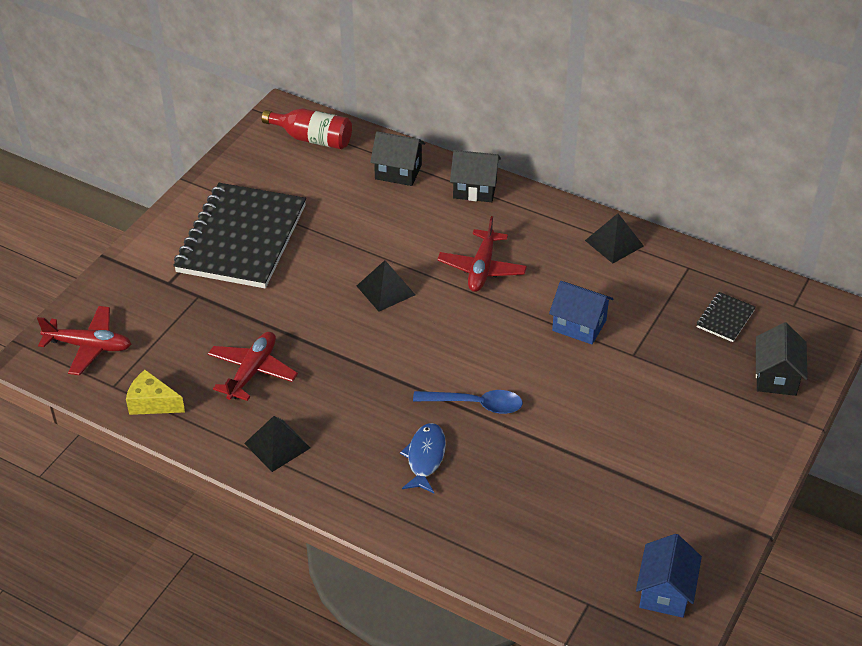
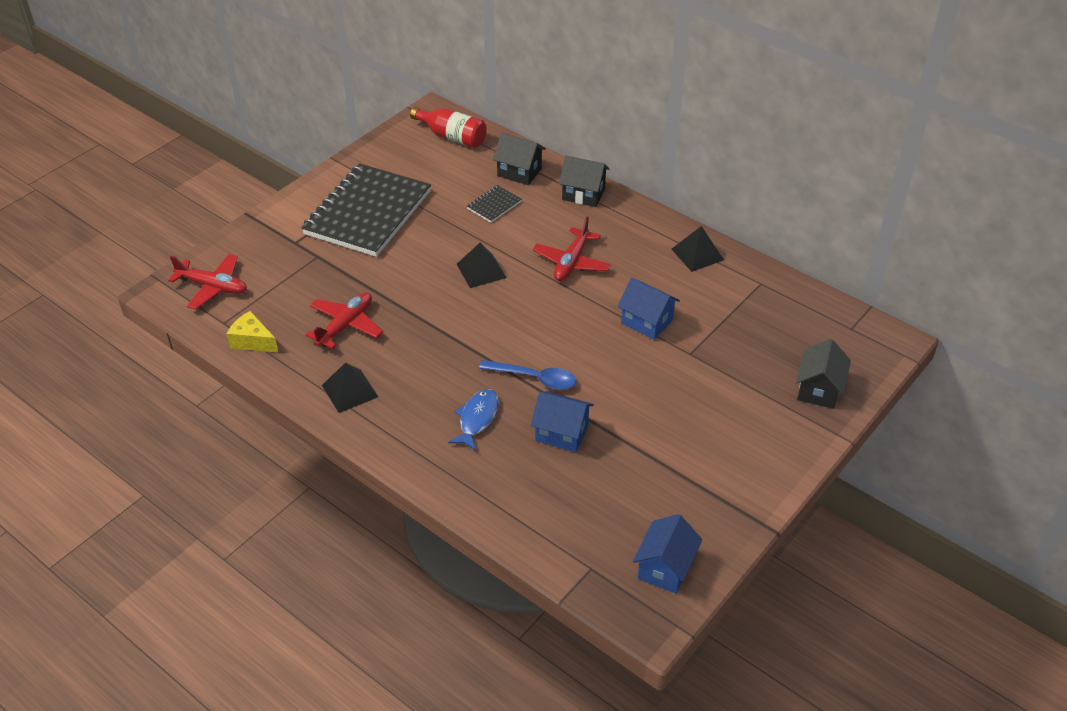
camera: 10 degrees right, 0 degrees up
(520, 461) = (561, 433): none -> blue house
(725, 318) = (784, 332): black notebook -> black notebook (494, 205)

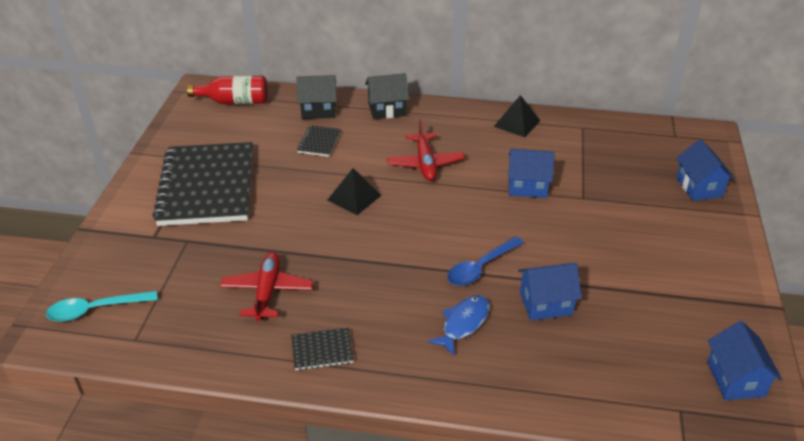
camera: 30 degrees left, 5 degrees down
(213, 287) = (96, 310): red plane -> turquoise spoon
(252, 341) = (181, 345): yellow cheese -> none
(350, 391) = (322, 350): black pyramid -> black notebook
(477, 419) = (463, 324): blue fish -> blue fish turned 45 degrees clockwise
(534, 378) = (480, 268): blue spoon -> blue spoon turned 150 degrees clockwise
(818, 390) = (699, 187): black house -> blue house

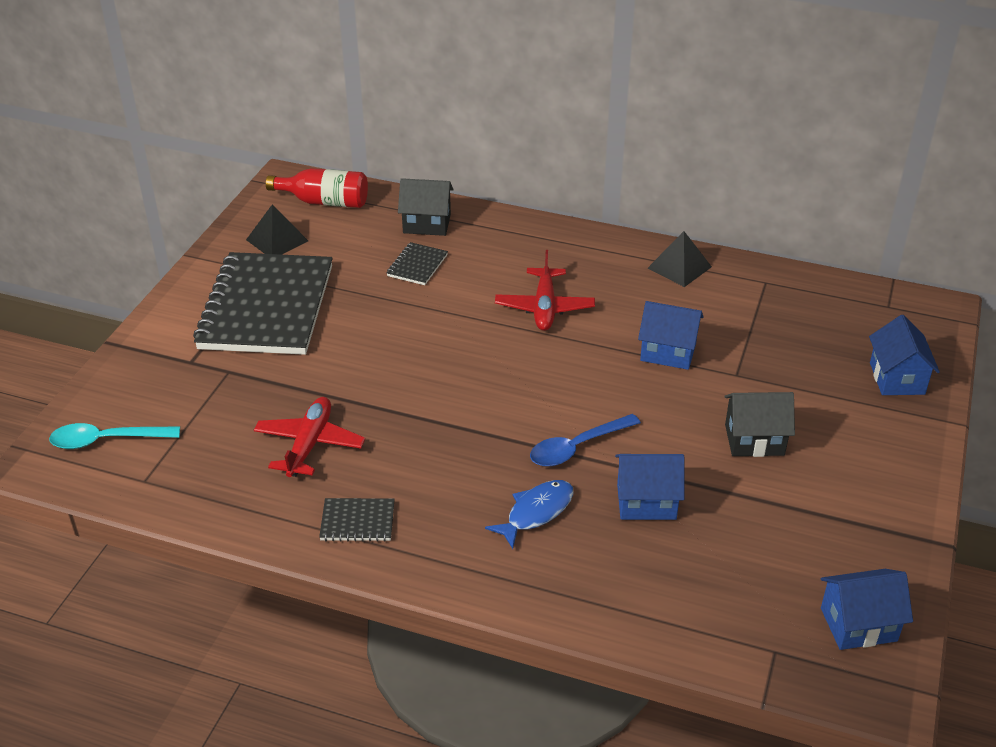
camera: 10 degrees right, 0 degrees up
(354, 197) = (443, 341): black pyramid -> black pyramid (277, 240)
(387, 109) = (514, 232): black house -> black house (754, 440)
(735, 379) = (858, 624): blue house -> blue house turned 75 degrees clockwise

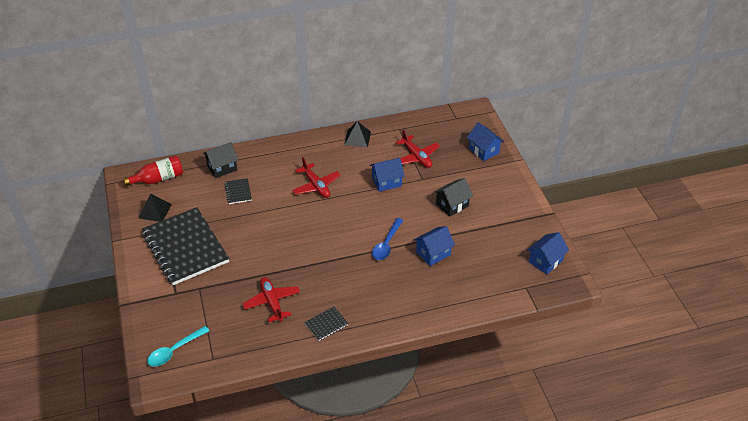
camera: 35 degrees left, 5 degrees up
(536, 512) = (395, 281): blue fish -> none
(758, 336) = (416, 157): none -> red plane

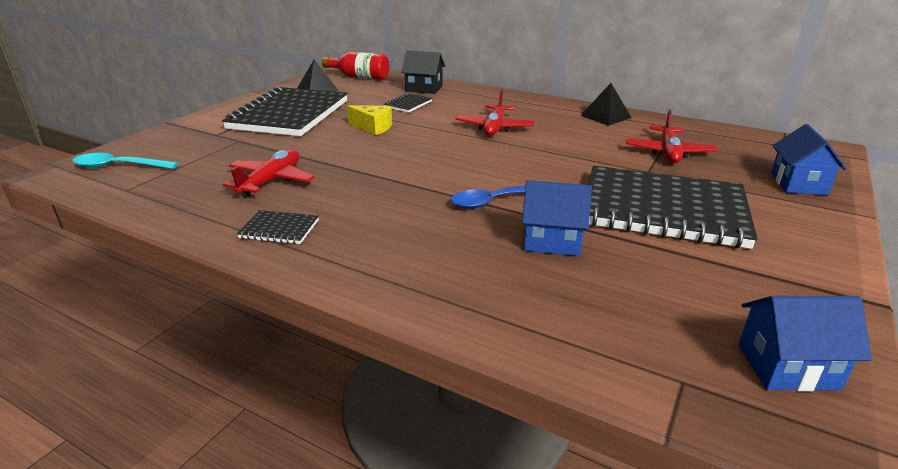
camera: 45 degrees right, 15 degrees down
(253, 227) = (373, 127): none -> yellow cheese
(386, 182) = (589, 155): blue house -> none
(452, 205) = (663, 210): black house -> black notebook

